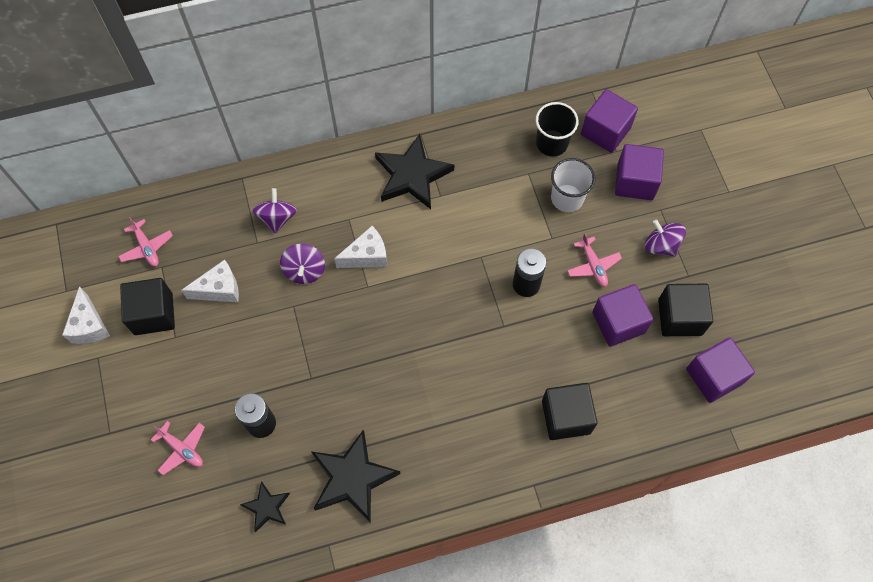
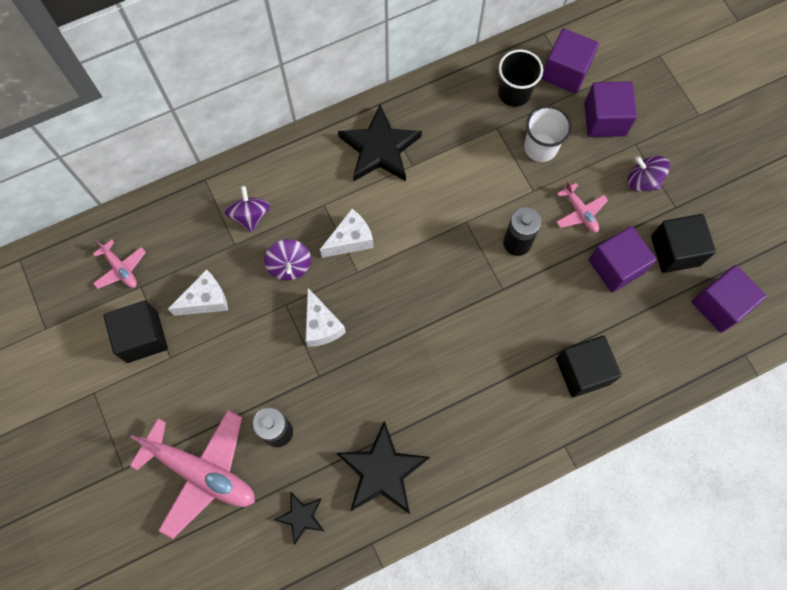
camera: 10 degrees left, 5 degrees up
(89, 326) = (78, 361): white cheese -> white cheese (321, 325)
(182, 449) = (201, 472): pink plane -> pink plane, size x2.09

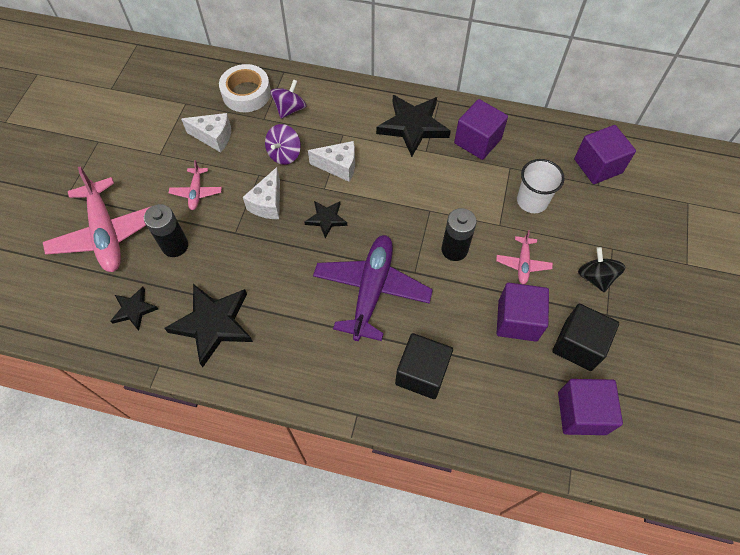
camera: 40 degrees right, 10 degrees down
(120, 268) = (185, 86): pink plane -> pink plane (196, 192)
(142, 337) = (156, 131): black cube -> none
(191, 230) = (246, 93): none -> white tape
(387, 299) = (326, 219): none -> black star
(483, 333) = (371, 290): none -> purple plane
(514, 93) = (544, 154): black cup -> none
(605, 119) = (601, 216): purple cube -> purple cube (477, 141)
(643, 181) = (595, 277): purple spinning top -> black spinning top

